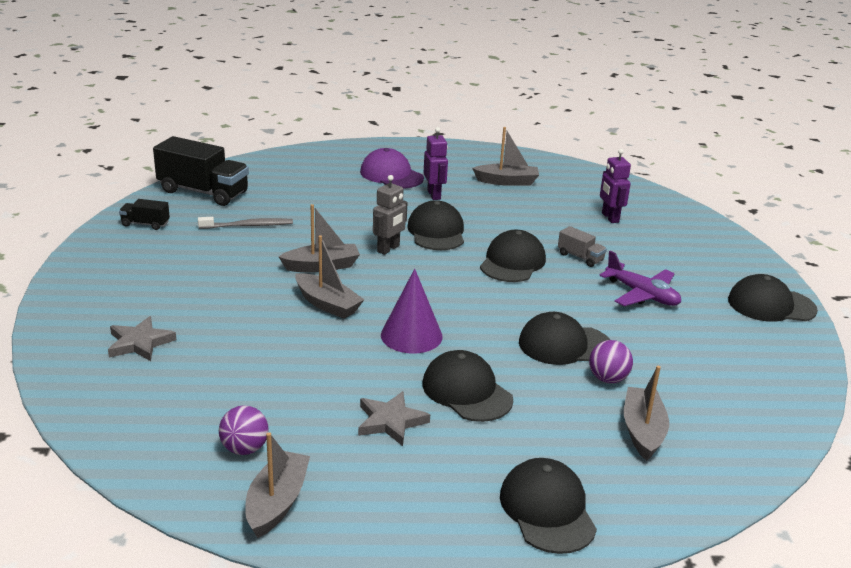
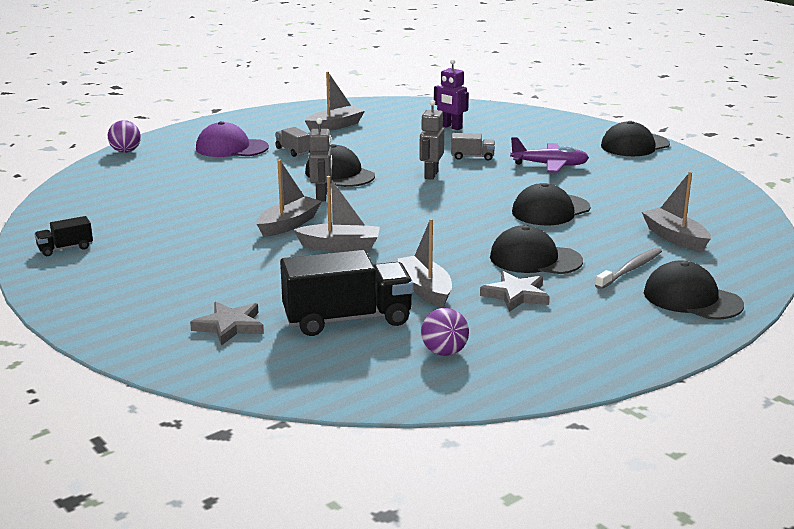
camera: 35 degrees left, 5 degrees down
(203, 192) = (77, 209): black truck -> black truck (347, 319)
(248, 226) = (170, 219): grey toothbrush -> grey toothbrush (631, 269)
(277, 502) = (525, 370): grey boat -> grey boat (425, 290)
(411, 335) = (439, 242): purple cone -> none
(434, 195) = (293, 151): purple robot -> grey truck
(512, 262) = (431, 175): black cap -> grey robot
(608, 379) = (609, 218): purple ball -> purple ball (125, 151)

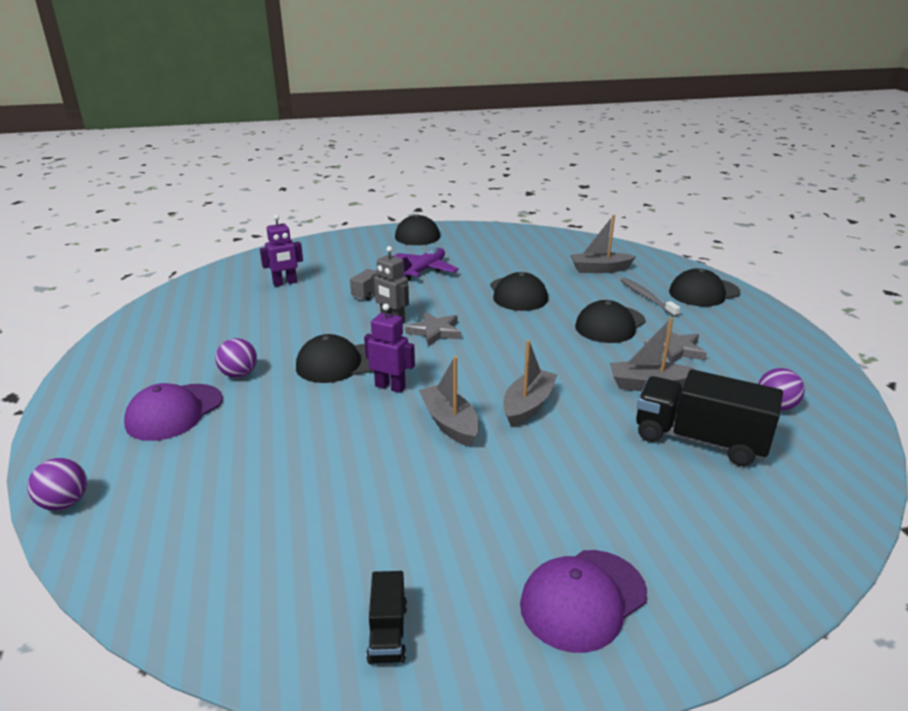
camera: 65 degrees left, 5 degrees up
(119, 296) = (583, 599): none -> purple cap
(230, 326) = (696, 519): grey star -> grey star (435, 332)
(293, 151) = (239, 374): grey truck -> purple ball
(322, 196) = (390, 387): grey robot -> purple robot
(335, 126) = (198, 334): grey boat -> none
(347, 319) = (699, 440): black truck -> black truck turned 75 degrees counterclockwise

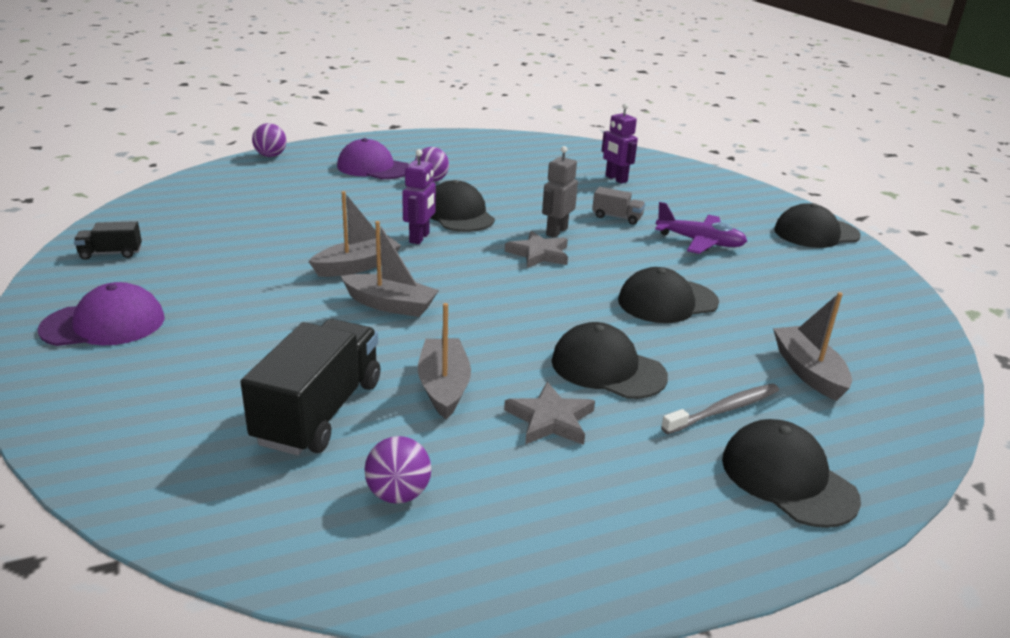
camera: 80 degrees right, 0 degrees up
(583, 599) = (104, 324): purple cap -> purple cap turned 120 degrees clockwise

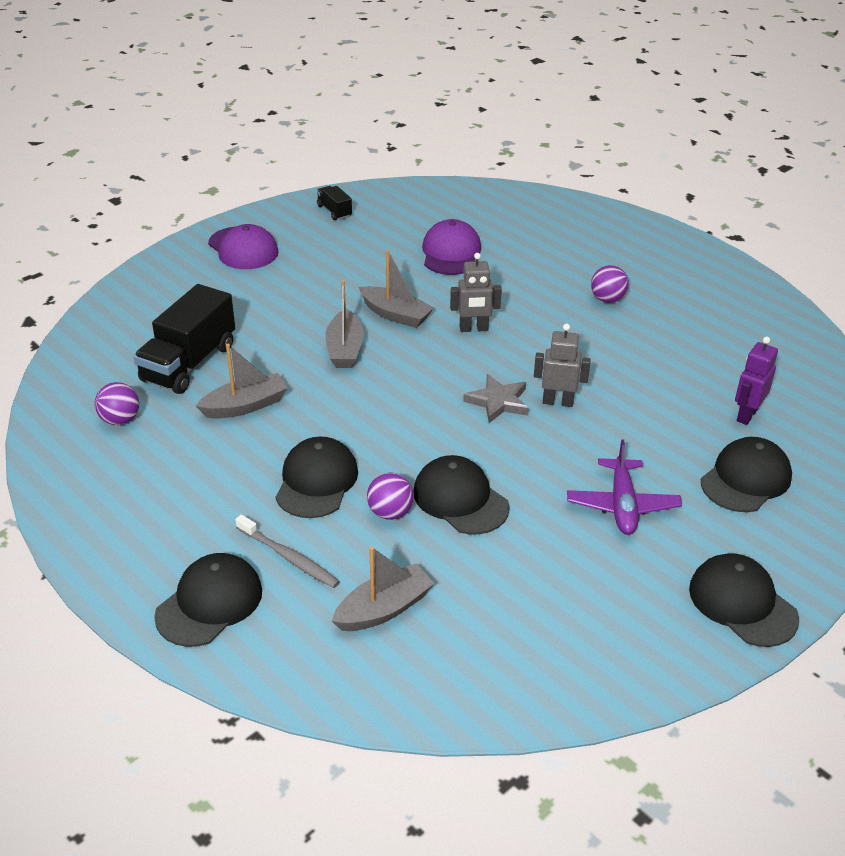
camera: 70 degrees right, 10 degrees up
(270, 156) = (572, 203): purple ball -> purple ball (390, 512)
(319, 412) = (189, 363): black truck -> black truck turned 120 degrees clockwise
(373, 168) = (603, 260): purple cap -> purple cap (451, 253)
(420, 238) = (473, 329): purple robot -> grey robot
(458, 214) = (543, 335): black cap -> black cap (746, 479)
(550, 419) = (229, 465): grey star -> none
(617, 217) = (633, 435): grey truck -> none

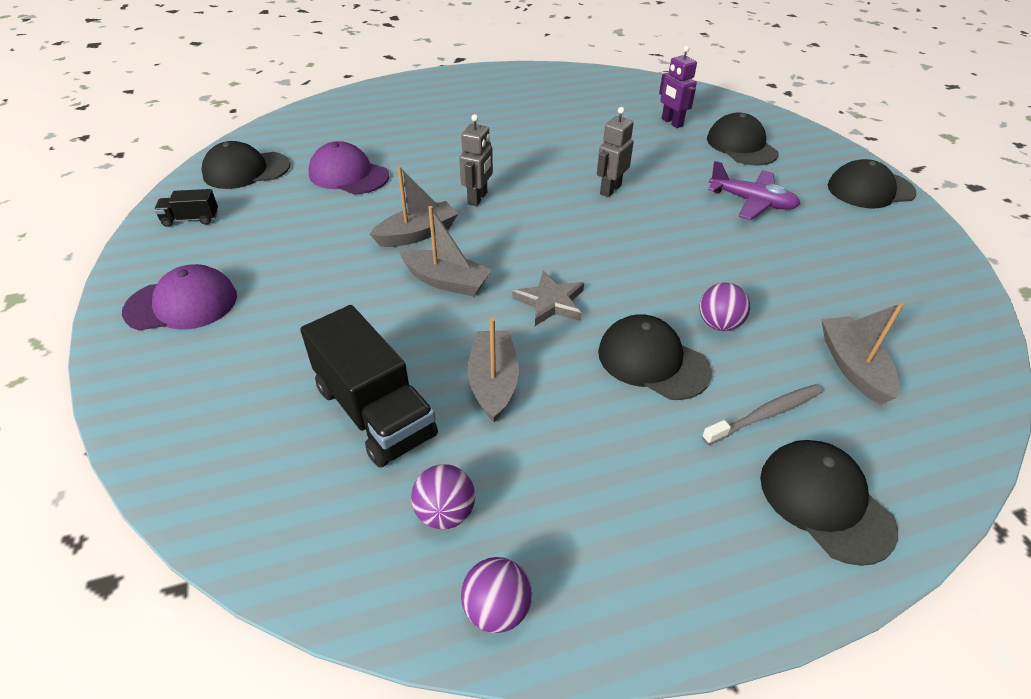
camera: 65 degrees left, 5 degrees up
(460, 499) = (715, 277): black cap -> black cap (246, 170)
(498, 402) = (592, 217): grey star -> grey star (550, 302)
(607, 299) = (492, 127): purple ball -> purple ball (496, 609)

